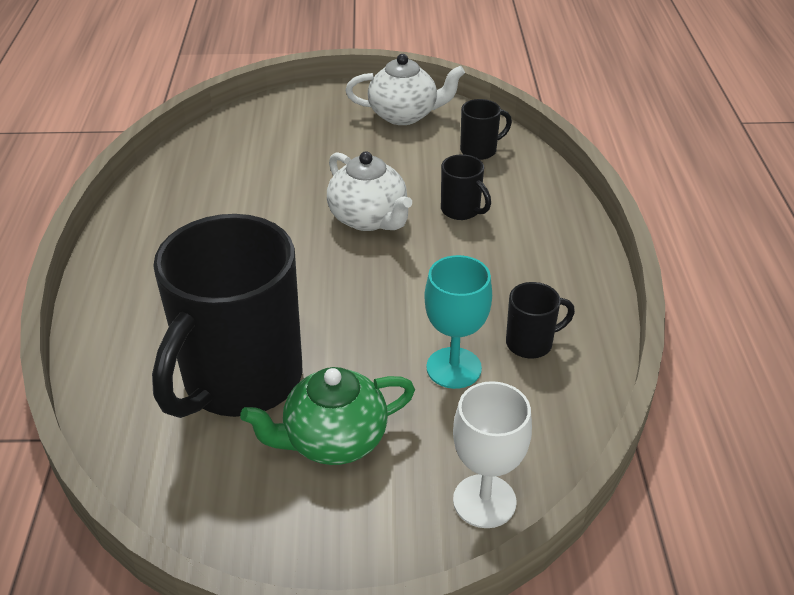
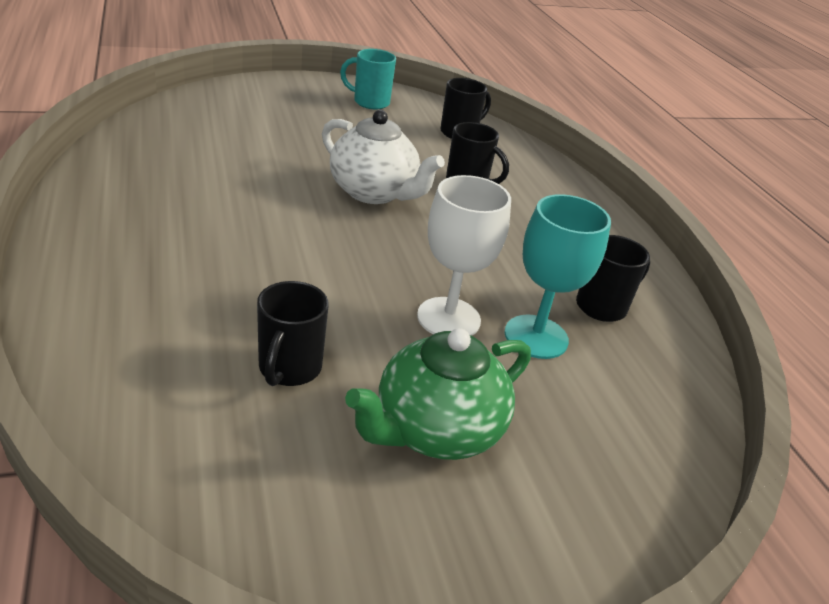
camera: 20 degrees left, 5 degrees down
(240, 380) = (289, 369): black mug -> black mug, size x0.41
(404, 115) = (370, 102): white teapot -> turquoise mug
(484, 501) = (645, 484): white goblet -> white goblet (448, 318)

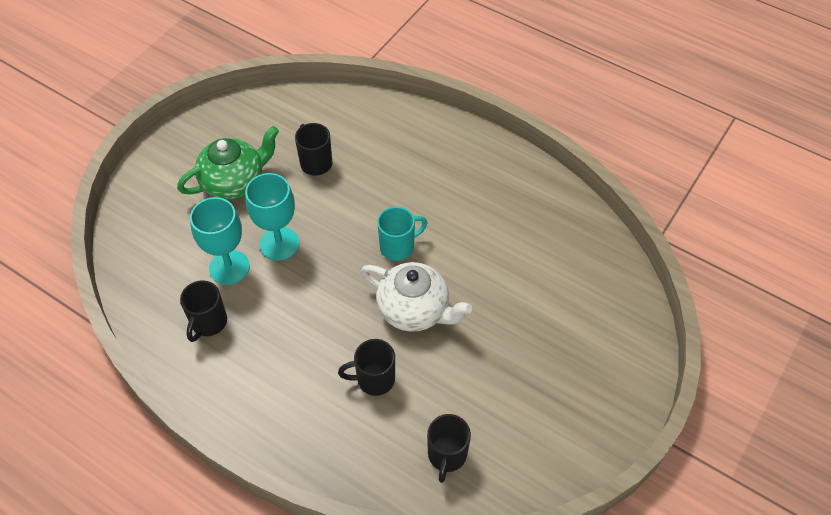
camera: 145 degrees right, 20 degrees up
(370, 102) = (552, 432): turquoise mug -> turquoise mug (398, 247)
(374, 192) = (414, 310): white teapot -> white teapot turned 150 degrees counterclockwise
(436, 430) = (234, 182): green teapot -> green teapot turned 45 degrees clockwise
(448, 318) = (279, 243): white goblet -> turquoise goblet

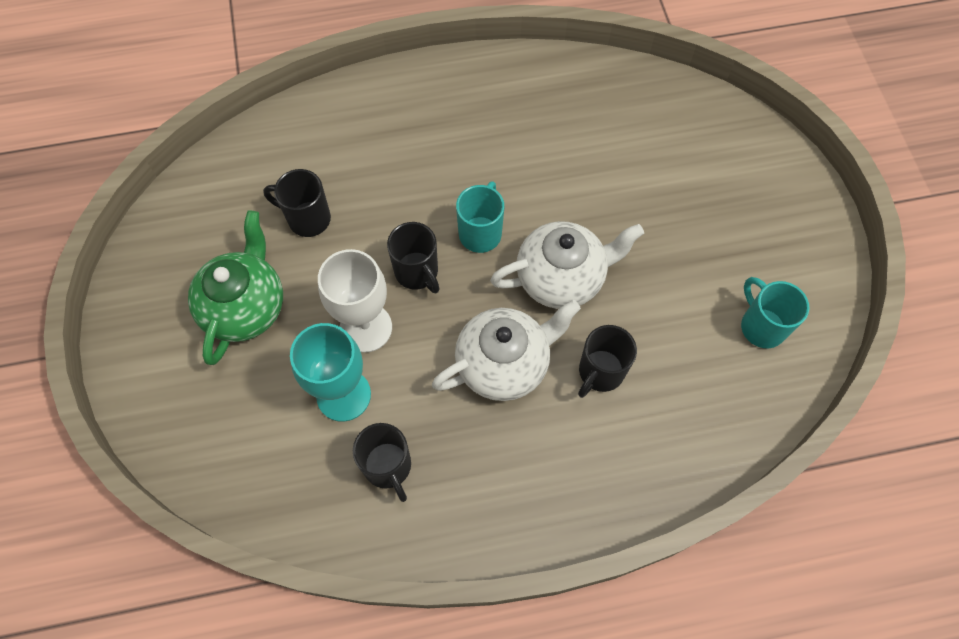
camera: 45 degrees left, 10 degrees up
(279, 243) = (366, 328): turquoise goblet -> white goblet
(327, 326) = (504, 364): none -> white teapot
(447, 455) = (732, 379): black mug -> black mug (417, 272)
(502, 444) = (761, 326): none -> turquoise mug

